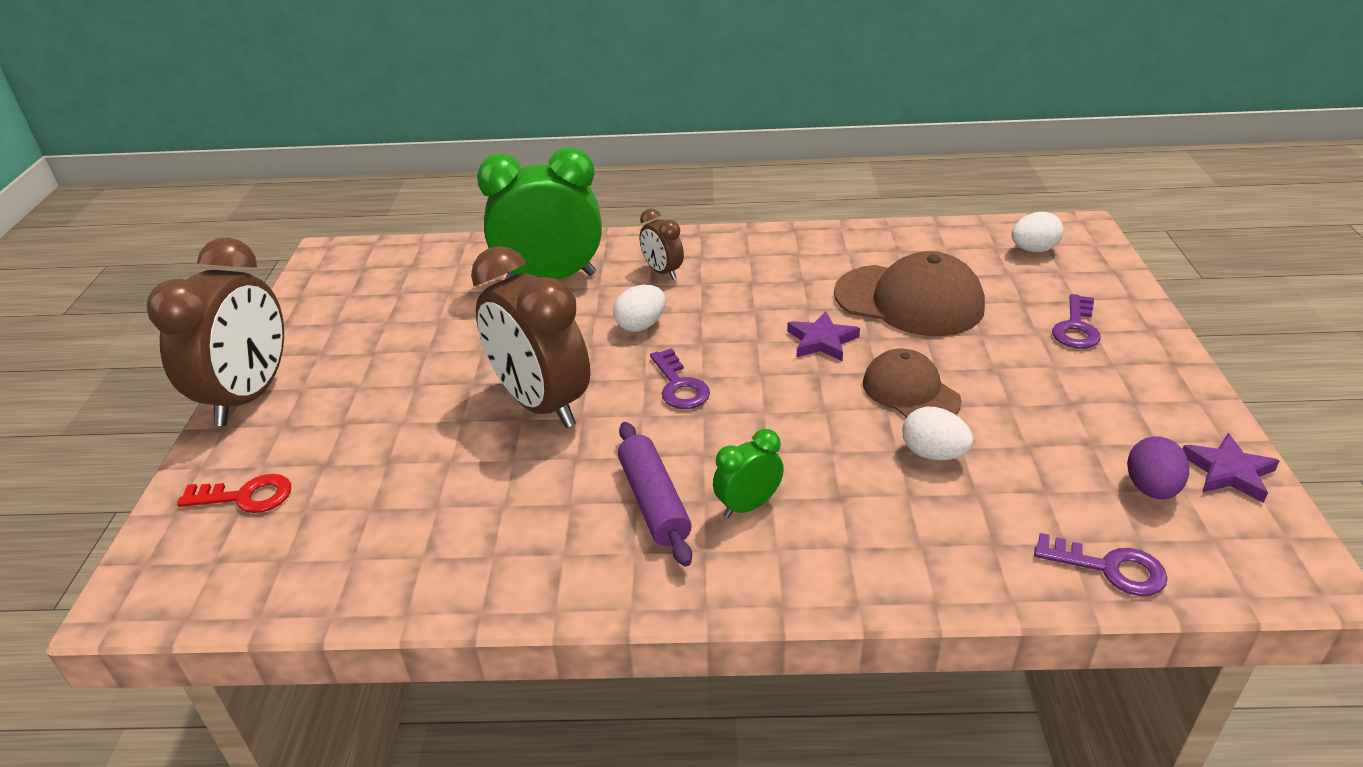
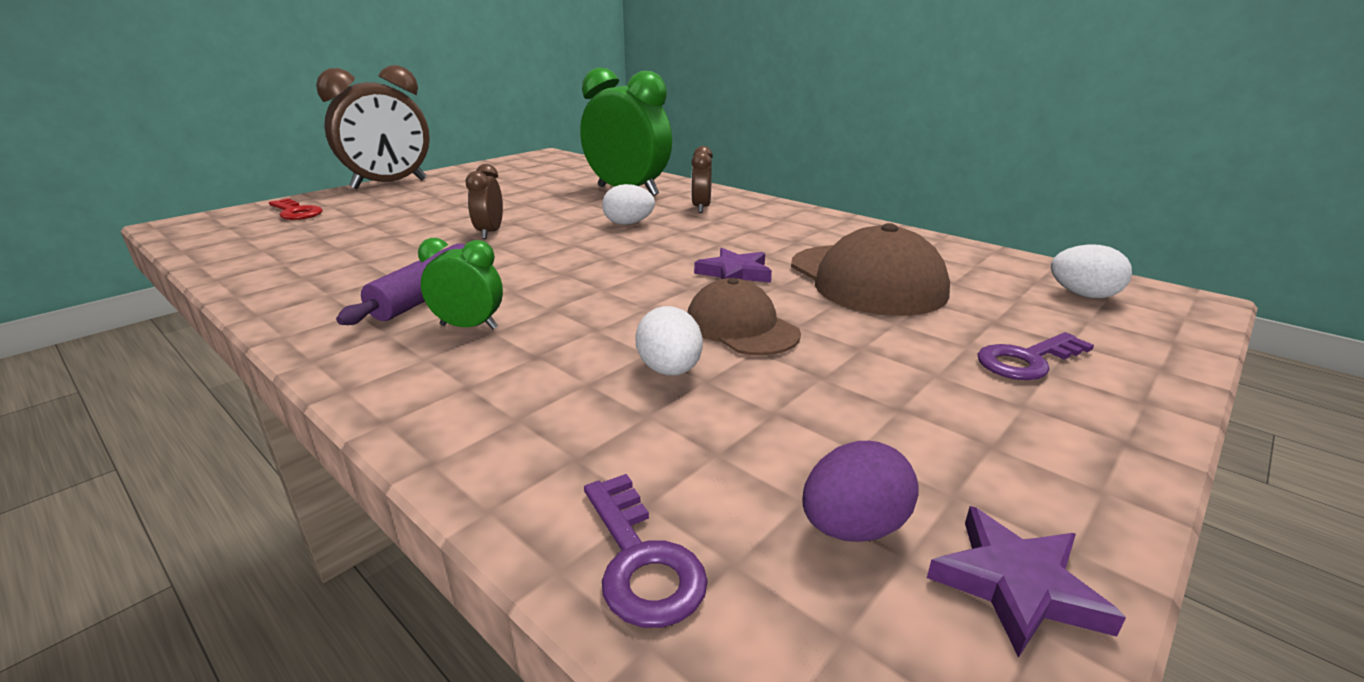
camera: 40 degrees right, 10 degrees down
(541, 404) = (490, 233): brown clock -> brown clock, size x0.47
(679, 386) = (581, 255): purple key -> none
(910, 392) = (741, 327): brown cap -> brown cap turned 45 degrees counterclockwise

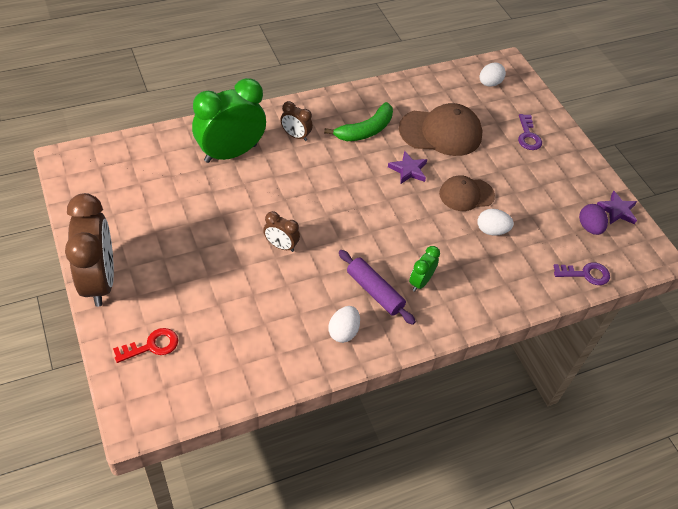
camera: 70 degrees left, 25 degrees up
(628, 224) = (305, 179): white egg -> white egg (343, 332)
(775, 235) = (365, 130): none -> green banana

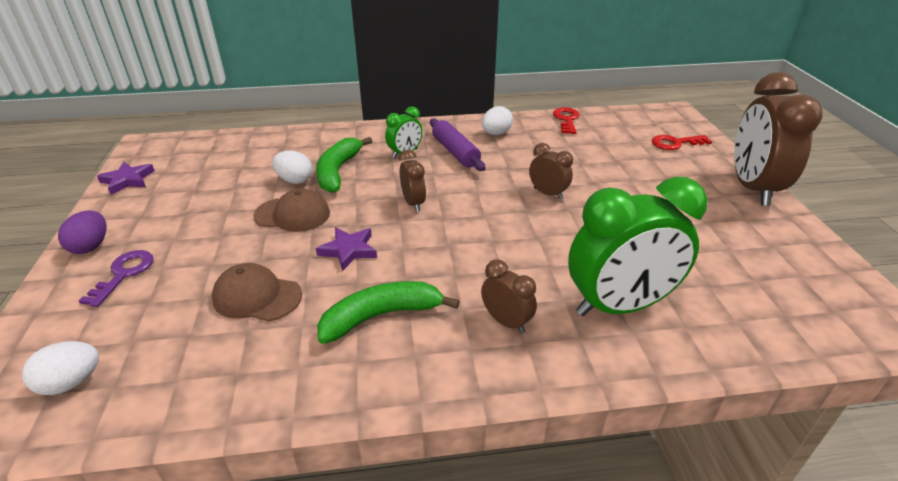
camera: 160 degrees left, 15 degrees down
(269, 376) = (566, 119): none -> red key
(385, 219) = (413, 203): none -> brown clock
(441, 132) = (257, 296): brown cap -> brown cap, size x0.63
(464, 247) = (338, 171): none -> green banana
(585, 274) = (234, 141): purple key -> none
(589, 227) = (181, 171): purple egg -> purple egg (91, 246)

